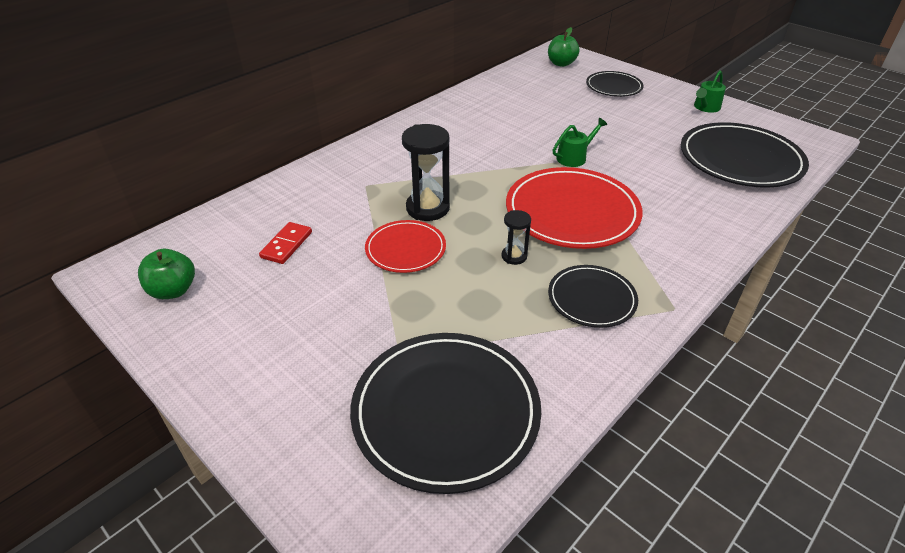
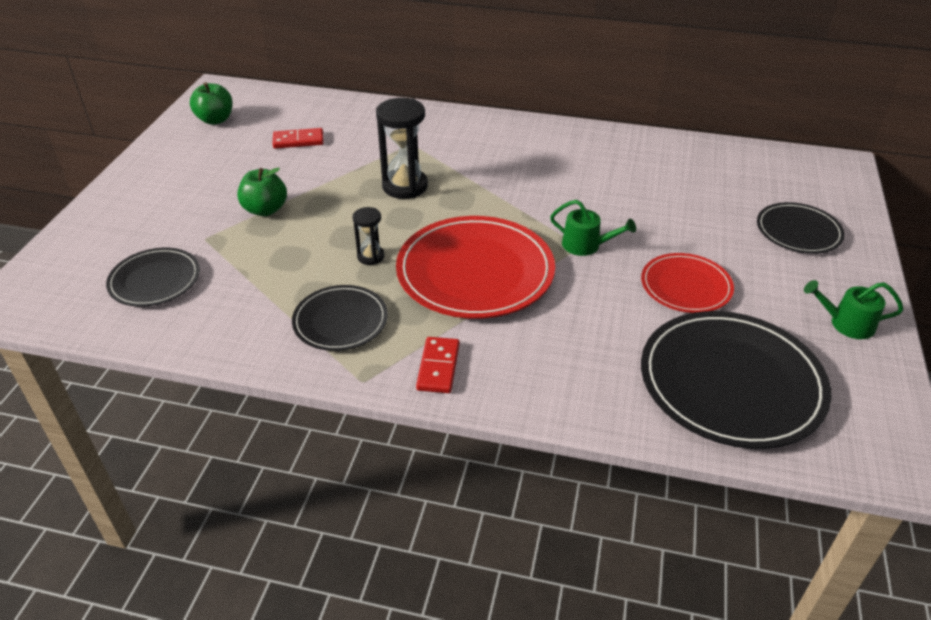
camera: 60 degrees right, 0 degrees up
(405, 249) = (335, 196): red plate -> red plate (686, 286)
(445, 412) = (155, 280): black plate -> black plate, size x0.56
(561, 63) = (805, 176): green apple -> green apple (265, 210)
(675, 265) = (438, 367): none -> red domino

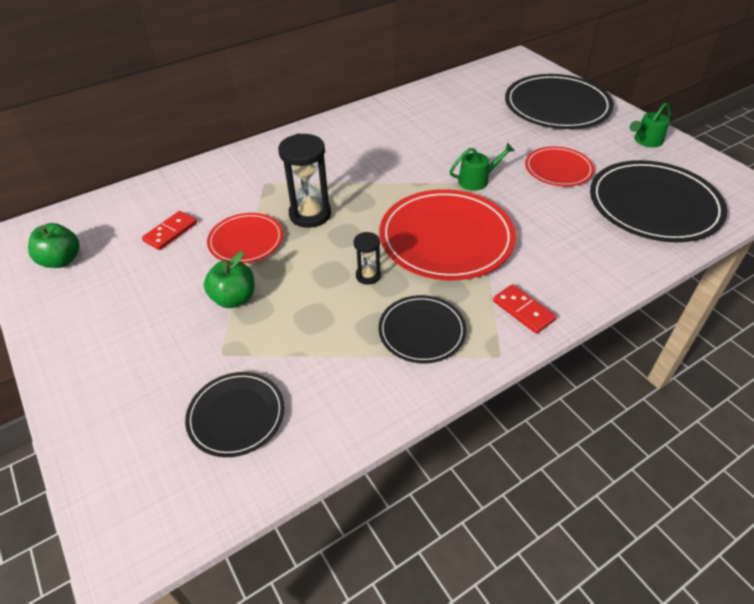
camera: 45 degrees left, 5 degrees up
(333, 177) = (246, 241): none -> red plate
(798, 231) = (557, 106): black plate -> black plate, size x1.78

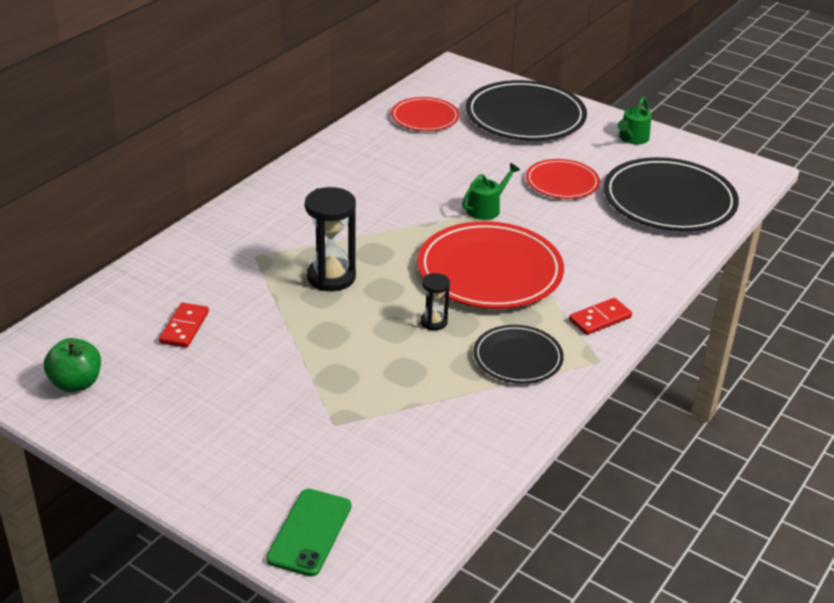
camera: 25 degrees left, 10 degrees down
(125, 462) = (309, 532): none -> green phone
(234, 298) = (309, 374): green apple -> none
(236, 415) = (389, 469): black plate -> none
(246, 241) = (279, 318): red plate -> red plate (425, 117)
(523, 310) = (600, 319): red domino -> red domino turned 60 degrees counterclockwise

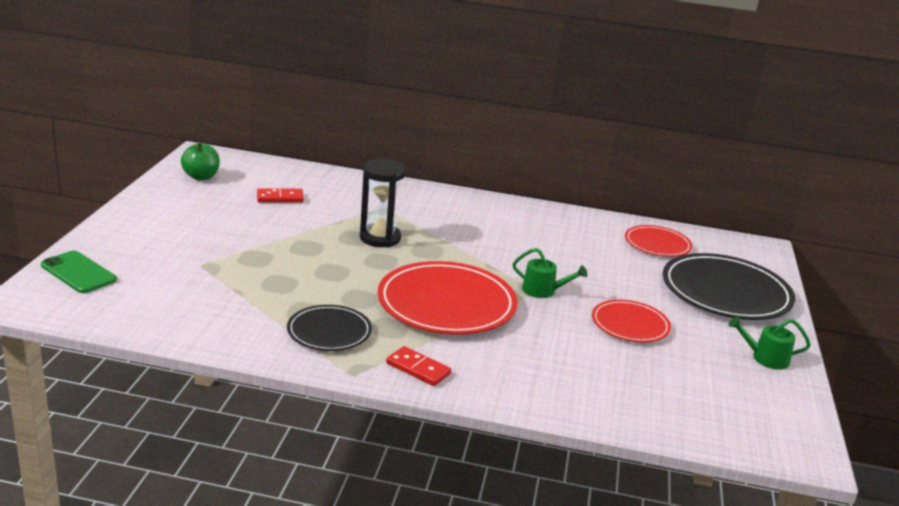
camera: 65 degrees right, 10 degrees down
(309, 532) = (78, 272): green phone -> green phone turned 45 degrees clockwise
(434, 322) = (353, 287): black hourglass -> none
(669, 200) = (669, 393): black plate -> none

